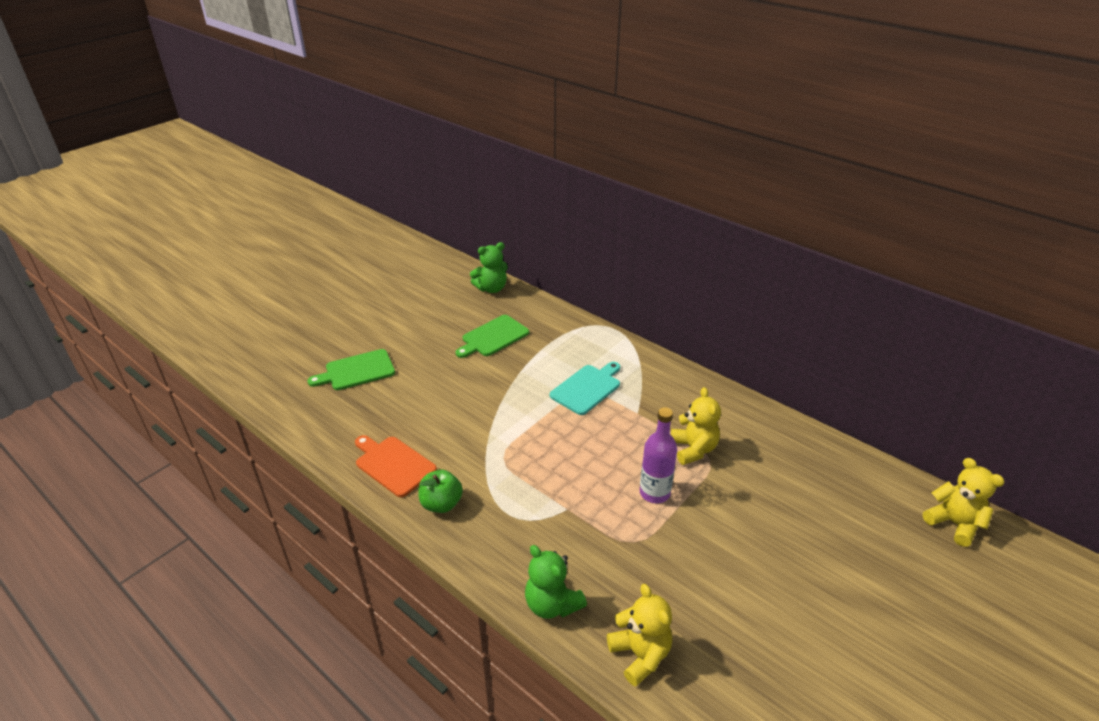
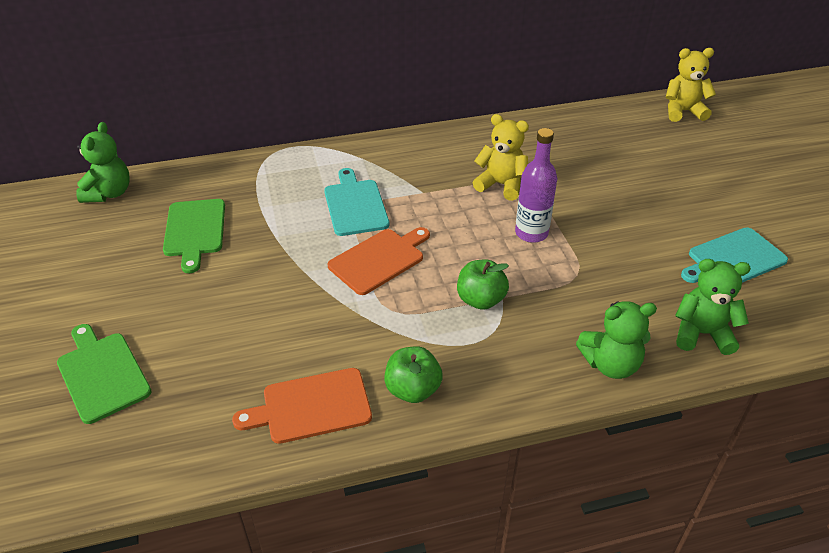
camera: 55 degrees left, 5 degrees up
(356, 371) = (102, 374): green cutting board -> green cutting board turned 135 degrees clockwise
(545, 427) = (379, 259): none -> orange cutting board
(553, 498) = (480, 300): none -> green apple
(640, 655) = (702, 334): yellow teddy bear -> green teddy bear
(764, 645) = (733, 259): none -> turquoise cutting board

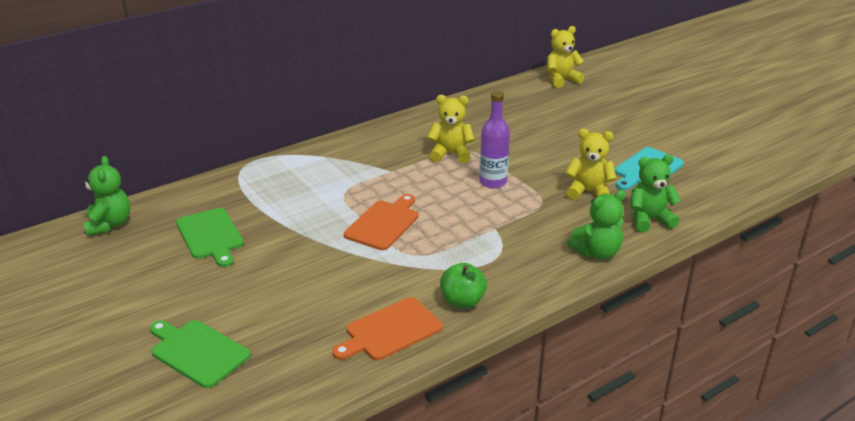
camera: 20 degrees left, 10 degrees down
(355, 205) = (340, 190): turquoise cutting board -> none
(480, 300) = (480, 233): green apple -> none
(642, 274) = (588, 192): none -> yellow teddy bear

